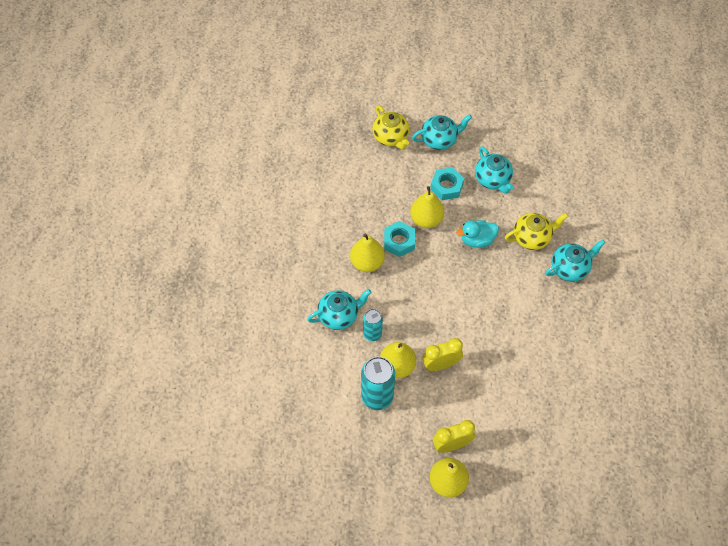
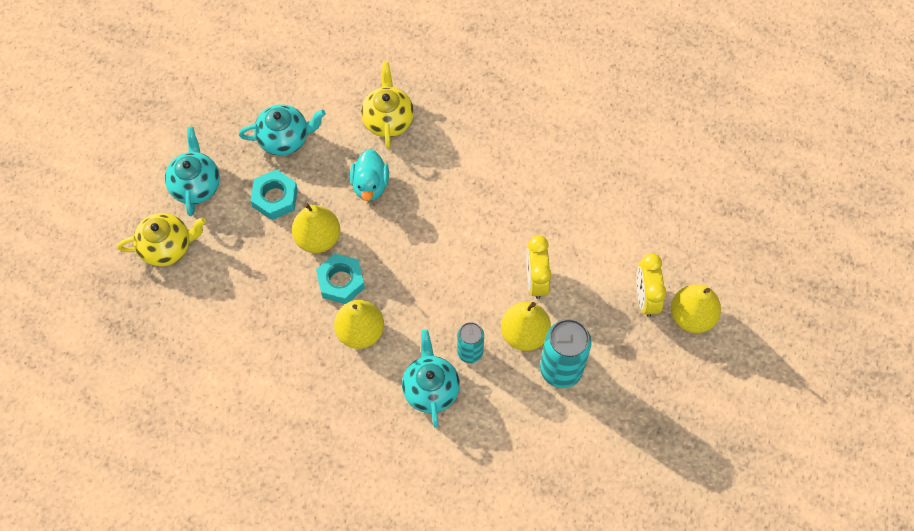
camera: 75 degrees left, 5 degrees up
(570, 268) = (445, 91): turquoise teapot -> none

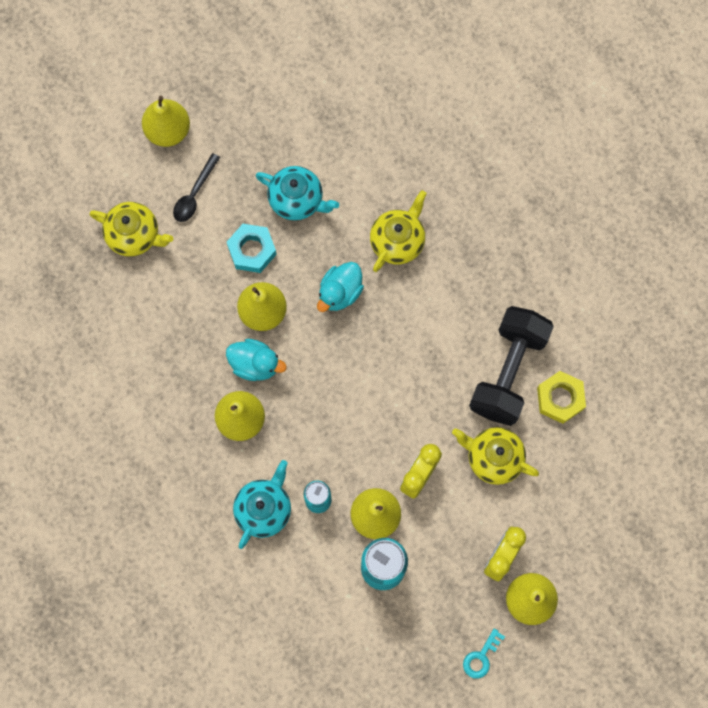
camera: 35 degrees right, 10 degrees up
(139, 151) = (168, 130): none -> yellow pear
(196, 185) = (194, 194): turquoise teapot -> black spoon
(341, 281) = (255, 364): turquoise nut -> turquoise duck
(545, 160) = (508, 371): none -> black dumbbell
(583, 229) = (493, 458): none -> yellow teapot
(599, 154) = (560, 398): none -> yellow nut
(689, 384) = (481, 657): none -> turquoise key

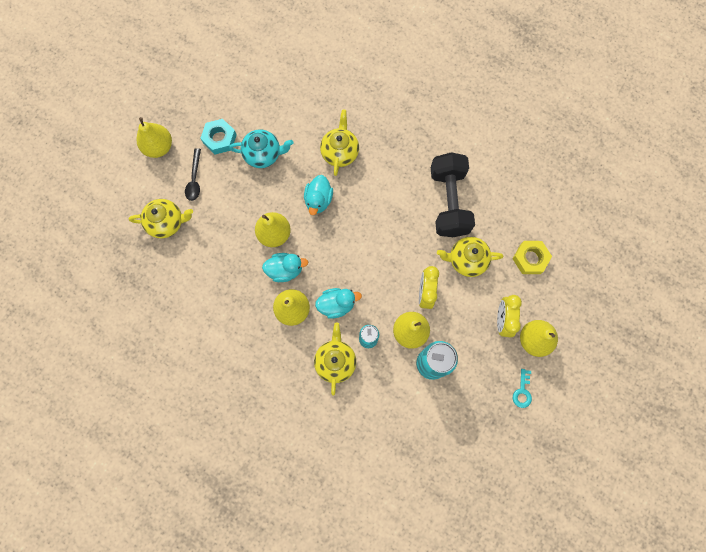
camera: 25 degrees left, 0 degrees up
(252, 250) = (249, 198): turquoise nut -> turquoise nut (219, 139)
(264, 509) = (335, 361): turquoise teapot -> yellow teapot
(299, 438) = (336, 304): none -> turquoise duck
(560, 398) = (489, 204): yellow nut -> yellow nut (530, 258)

